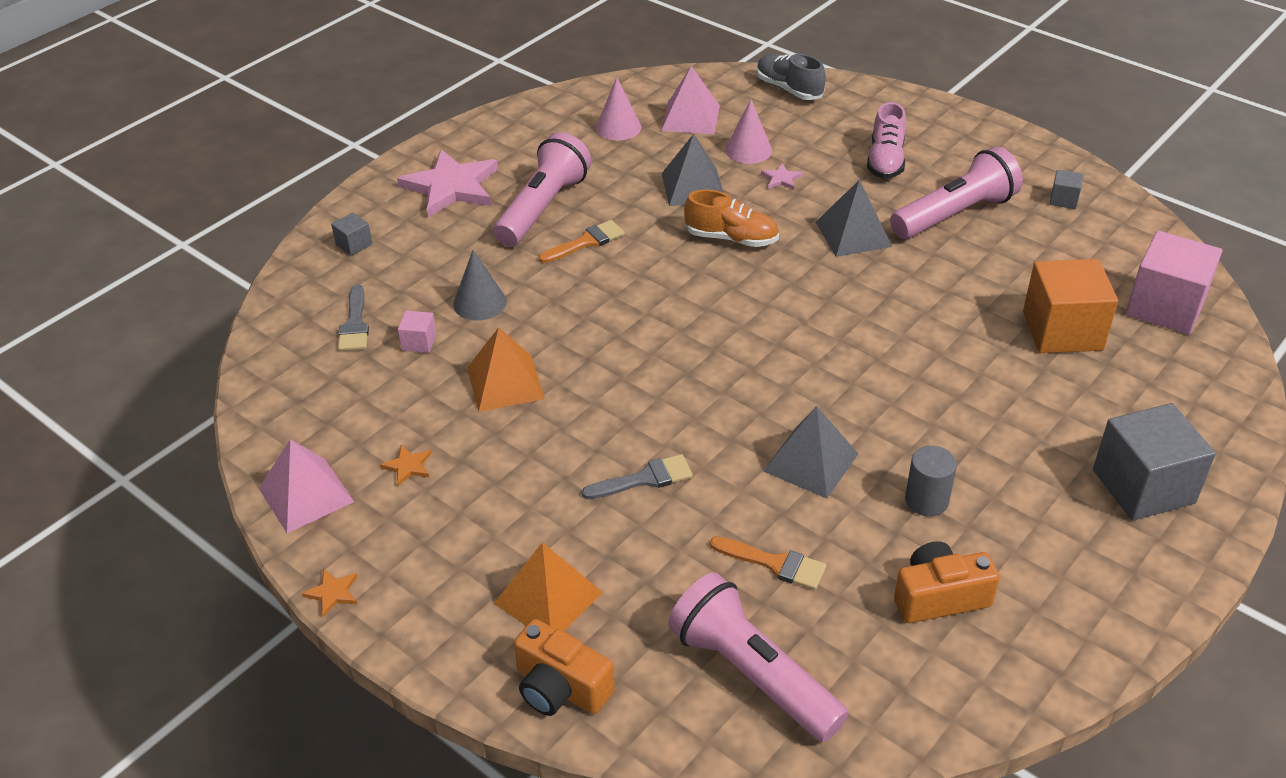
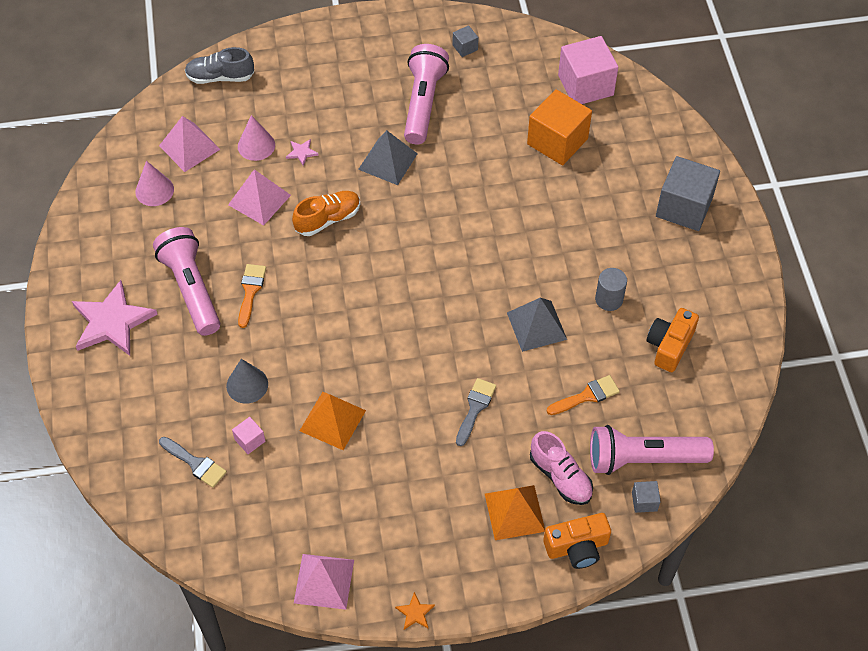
camera: 50 degrees left, 15 degrees up
(354, 244) = (112, 414): grey cube -> grey cube (644, 501)
(408, 466) = (352, 514): orange star -> none
(693, 187) = (259, 200): grey pyramid -> pink pyramid
(885, 160) = (342, 92): pink shoe -> pink shoe (560, 476)

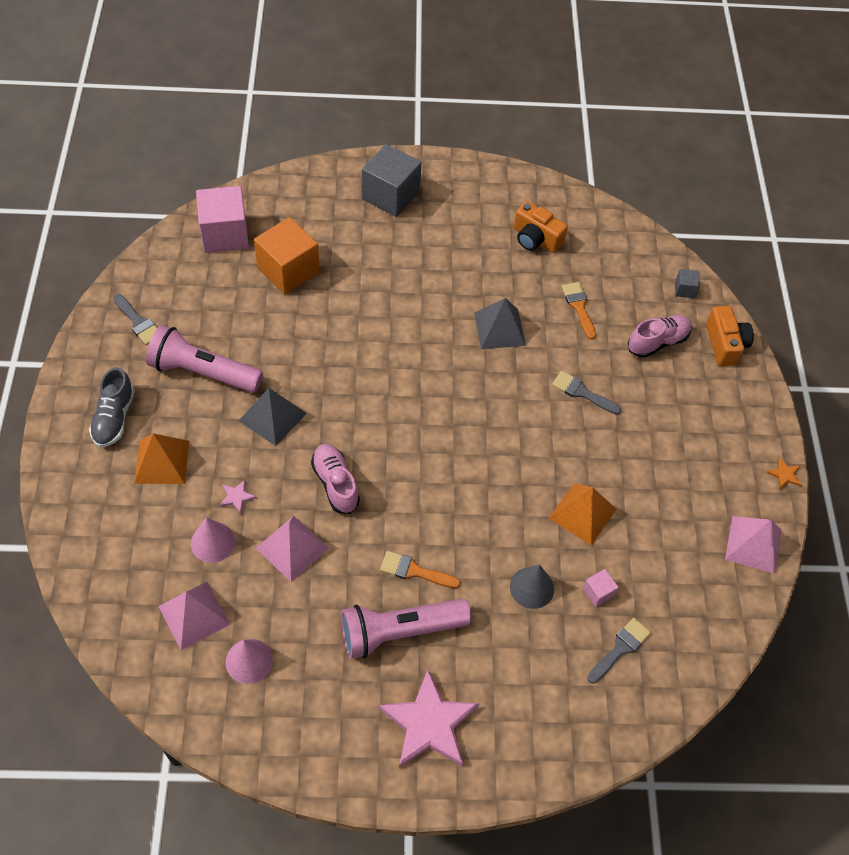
camera: 85 degrees left, 0 degrees up
(220, 77) = (94, 569): grey shoe -> grey shoe (114, 418)
(328, 219) = (335, 484): orange shoe -> pink shoe
(465, 47) = (138, 322): grey cube -> grey brush
(514, 512) = (690, 382): orange pyramid -> orange pyramid (162, 461)
(609, 299) = (480, 270): grey cylinder -> none
(643, 459) = (644, 281): pink flashlight -> none

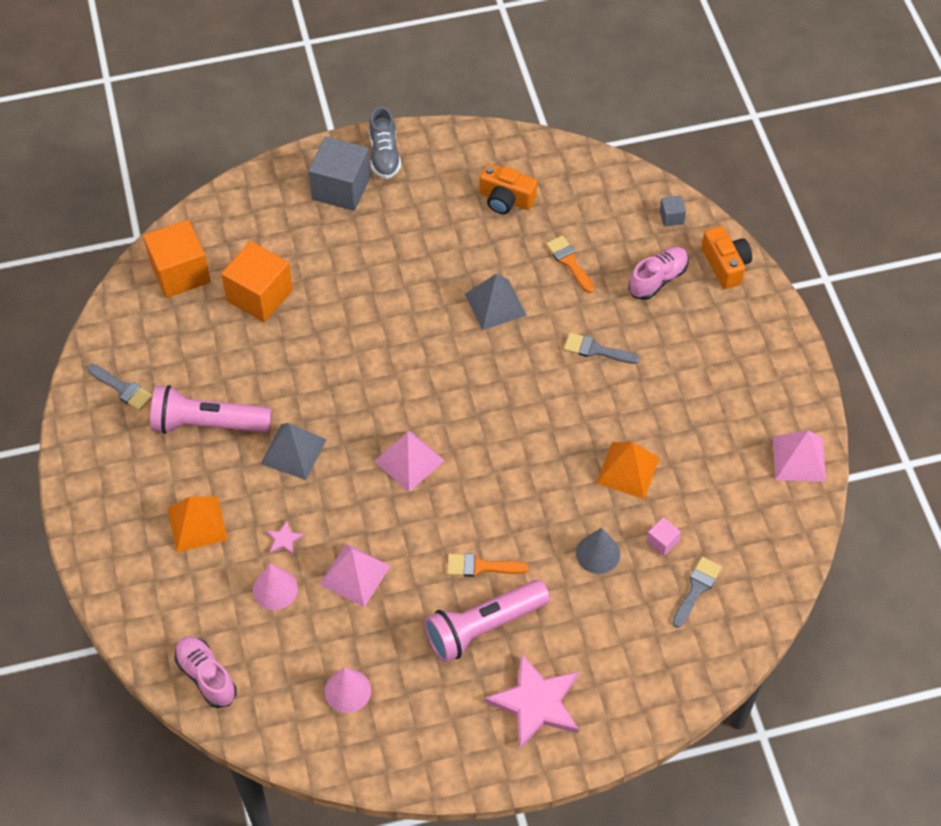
camera: 10 degrees left, 0 degrees up
(114, 418) = (133, 492): grey shoe -> grey shoe (384, 155)
(194, 615) = (280, 662): pink pyramid -> pink pyramid (409, 460)
(225, 234) = (180, 273): pink cube -> orange cube
(335, 484) = (377, 502): pink shoe -> pink shoe (206, 676)
(784, 474) = (813, 383): orange star -> none

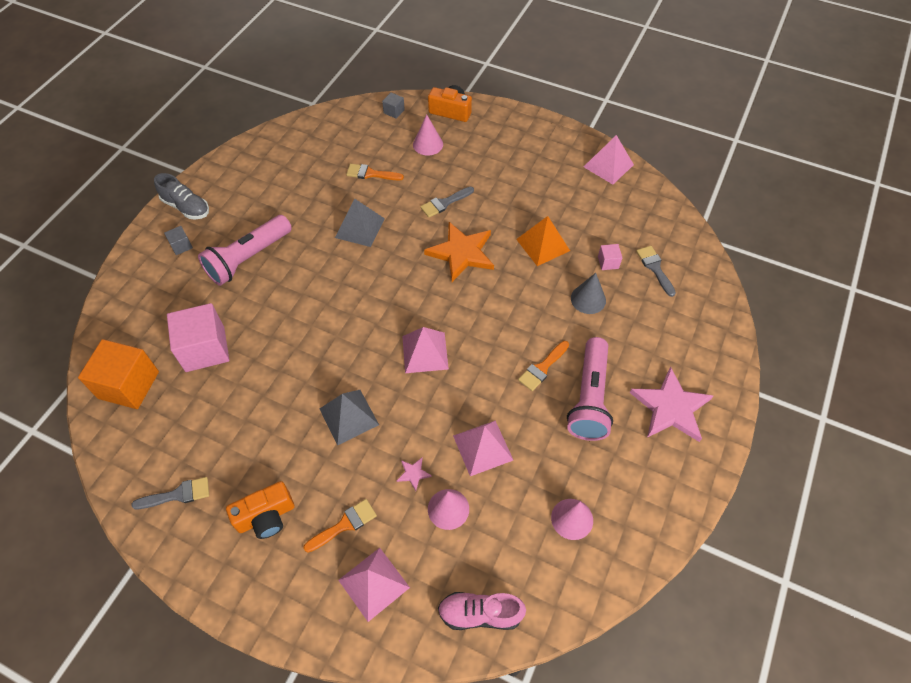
camera: 50 degrees left, 0 degrees up
(167, 581) = (374, 583): none -> pink pyramid
(197, 524) = (344, 525): orange pyramid -> orange brush
(207, 424) = (269, 456): pink flashlight -> pink flashlight (248, 258)
(259, 295) = (205, 349): orange cube -> pink cube
(341, 188) = (181, 246): grey cube -> grey cube, size x0.44
(506, 199) = (292, 172): orange camera -> orange camera (266, 516)
(549, 409) = (462, 253): none -> orange star
(658, 279) = (428, 144): pink shoe -> pink cone

